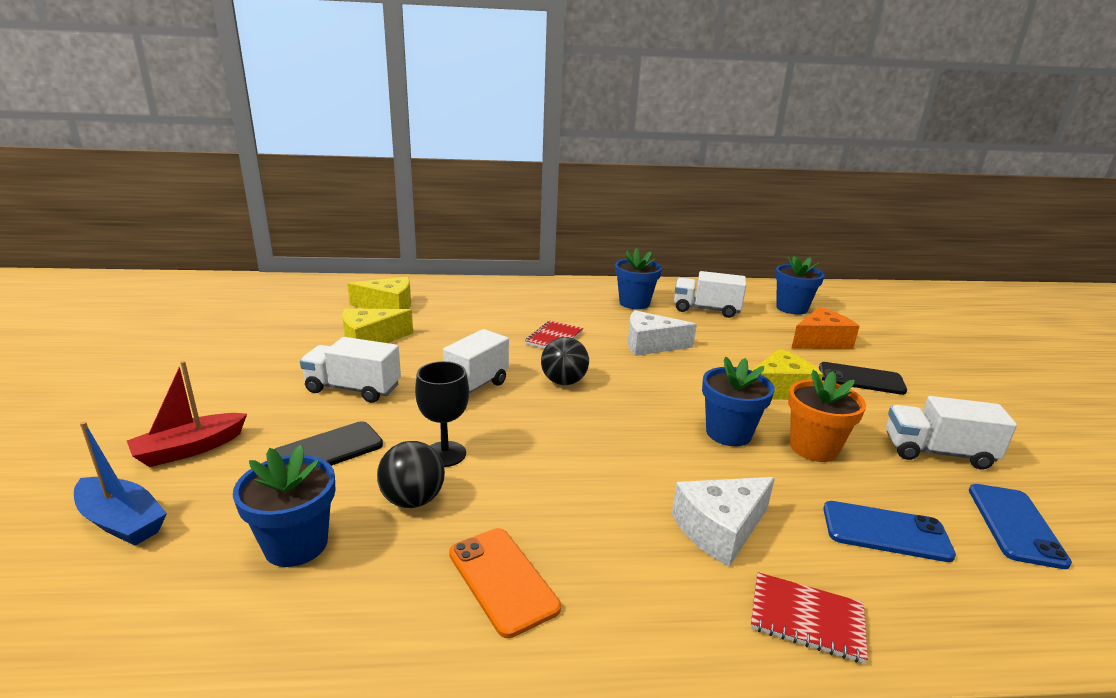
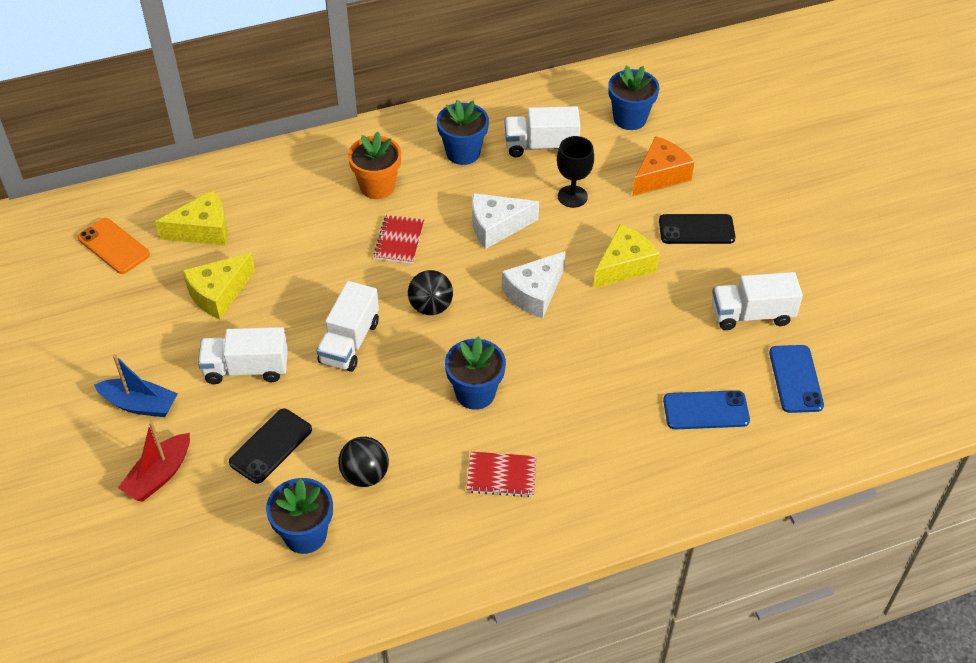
camera: 15 degrees left, 25 degrees up
(122, 521) = (168, 552): blue boat -> blue boat (140, 404)
(445, 454) = (366, 423): black goblet -> black goblet (572, 196)
(502, 580) = (457, 522): orange phone -> orange phone (113, 246)
(720, 529) = (592, 440): white cheese -> white cheese (534, 293)
(728, 433) = (586, 337): blue flower pot -> blue flower pot (475, 393)
(806, 619) = (653, 496): red notebook -> red notebook (501, 476)
(813, 448) = (655, 336): orange flower pot -> orange flower pot (377, 186)

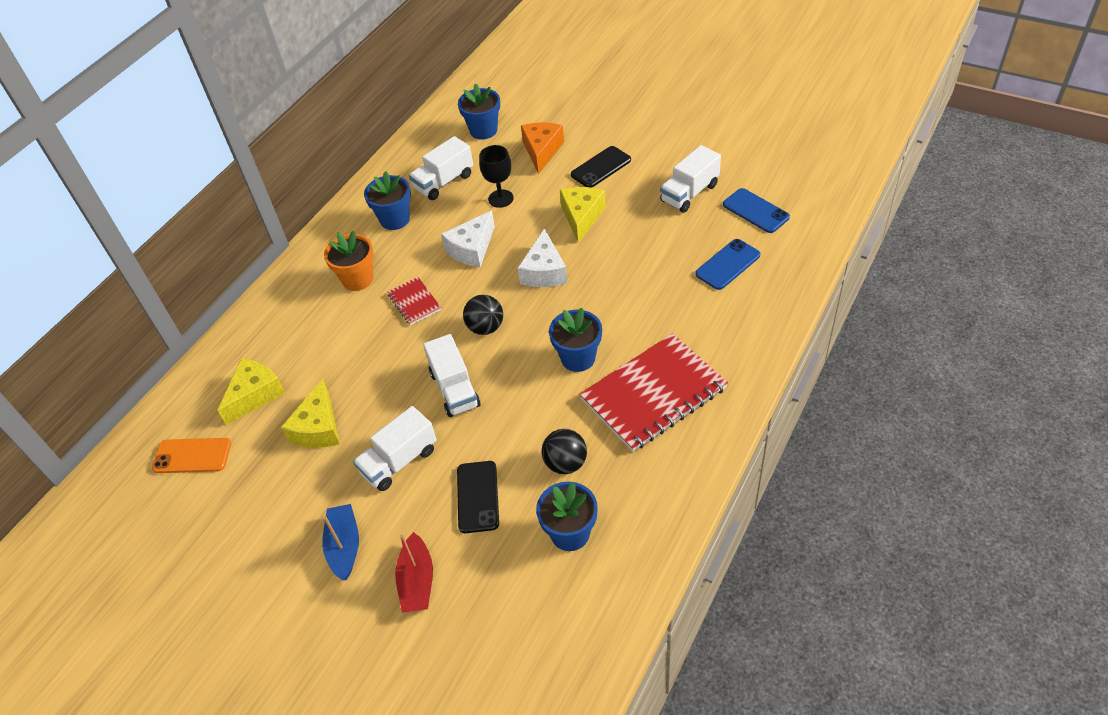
camera: 35 degrees left, 0 degrees up
(140, 404) = (344, 546): blue boat -> blue boat turned 75 degrees counterclockwise
(501, 476) = (653, 394): red notebook -> red notebook, size x2.13

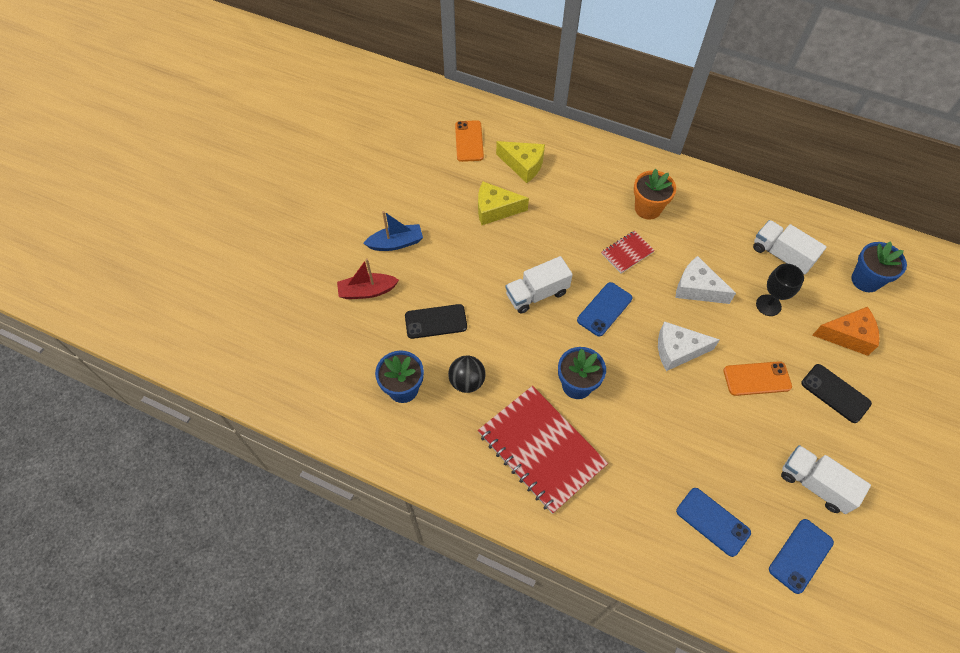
camera: 80 degrees right, 10 degrees up
(395, 219) = (723, 224): blue flower pot -> none
(399, 461) = (467, 265): white truck -> none
(485, 327) = (604, 309): black ball -> blue phone
(581, 217) = (757, 378): yellow cheese -> orange phone

